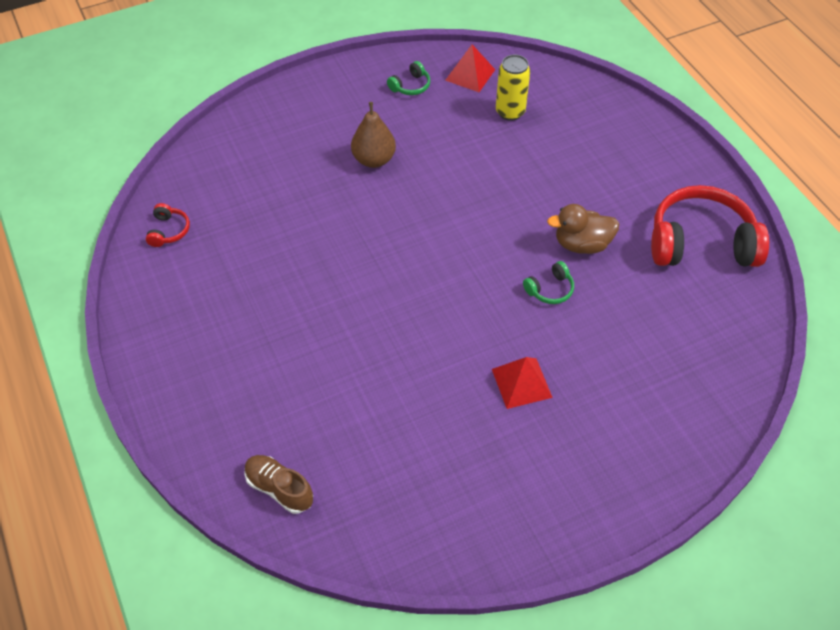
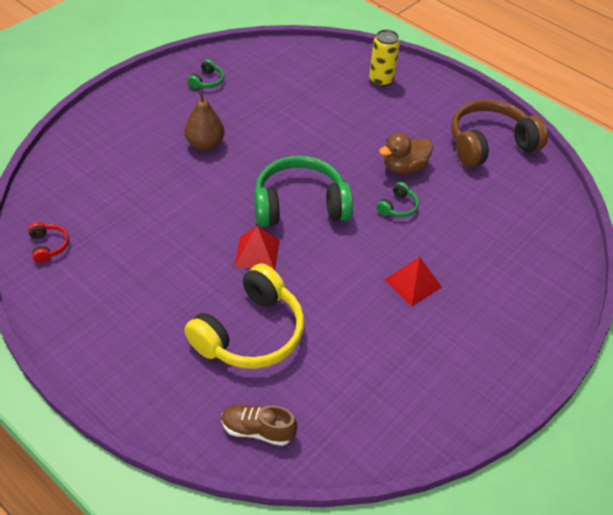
camera: 25 degrees left, 5 degrees down
(321, 384) = (250, 333): none -> yellow headphones
(441, 257) = (300, 205): none -> green headphones
(470, 75) = (252, 62): red pyramid -> red pyramid (257, 253)
(510, 112) = (298, 83): yellow can -> yellow can (381, 80)
(701, 242) = (489, 144): red headphones -> brown headphones

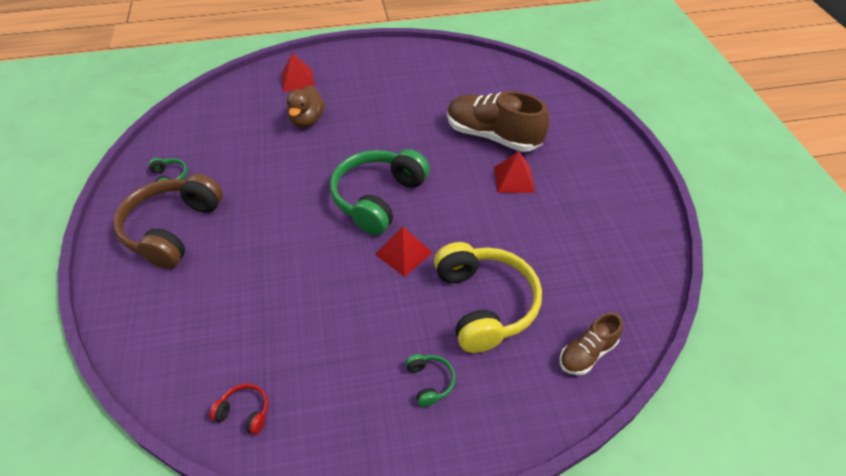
camera: 50 degrees left, 0 degrees up
(205, 144) = (244, 220): brown pear -> none
(381, 80) = (297, 80): yellow can -> red pyramid
(398, 207) = (434, 145): green headphones -> green headphones (430, 382)
(404, 167) = (399, 120): brown duck -> brown duck (307, 120)
(453, 240) = (493, 136): none -> brown shoe
(489, 144) = (421, 67): brown headphones -> brown headphones (172, 229)

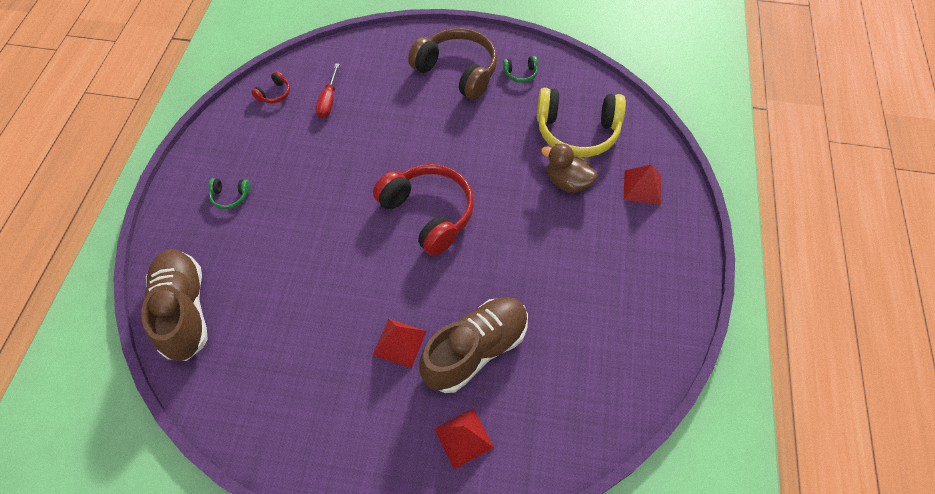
camera: 110 degrees right, 10 degrees up
(245, 340) = (328, 101): none -> red screwdriver
(378, 198) = (428, 213): green headphones -> red headphones
(403, 253) = (354, 215): red pyramid -> red pyramid (463, 438)
(484, 304) = (271, 256): yellow headphones -> yellow headphones (577, 131)
(587, 353) = (184, 311): brown shoe -> brown shoe, size x1.87

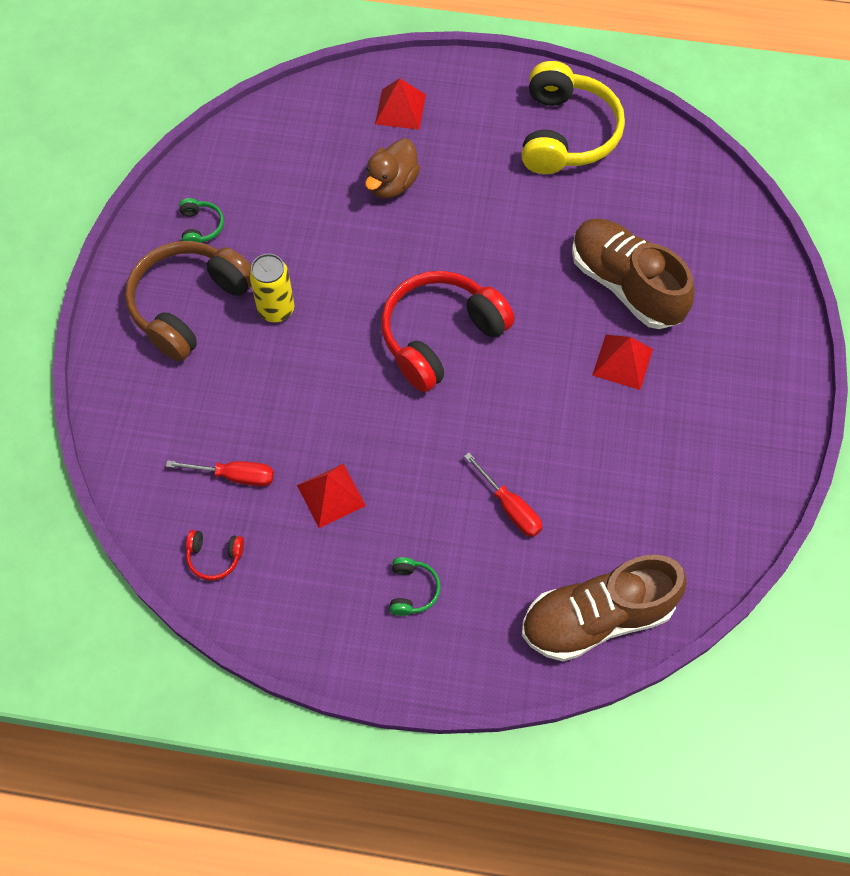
camera: 90 degrees left, 5 degrees up
(274, 94) = (214, 557): red headphones -> red headphones turned 150 degrees clockwise
(281, 256) = (510, 507): none -> red screwdriver
(453, 116) = (276, 309): none -> yellow can
(463, 438) = (726, 296): red pyramid -> red pyramid (331, 495)
(577, 131) = (310, 168): yellow headphones -> yellow headphones (566, 133)

